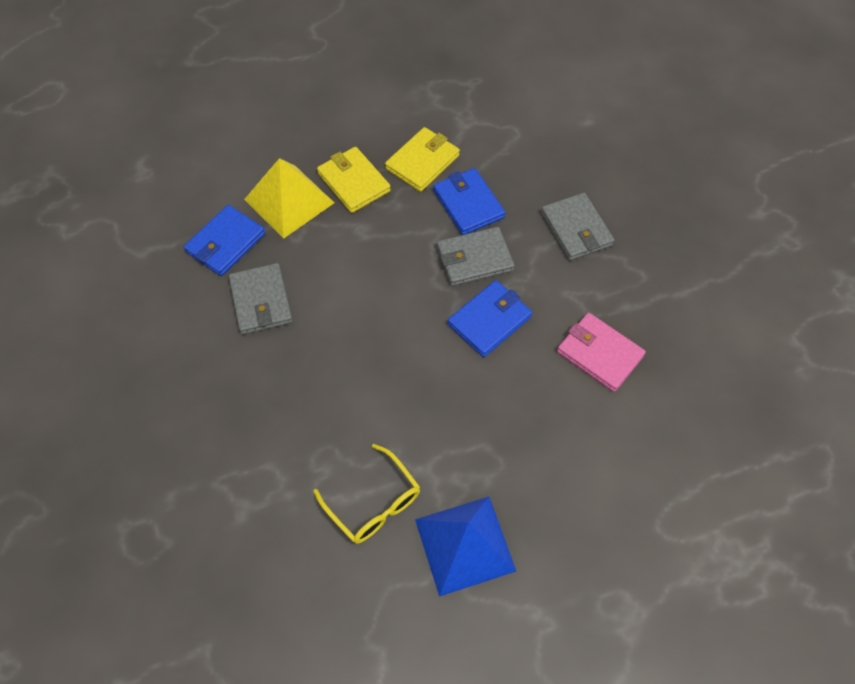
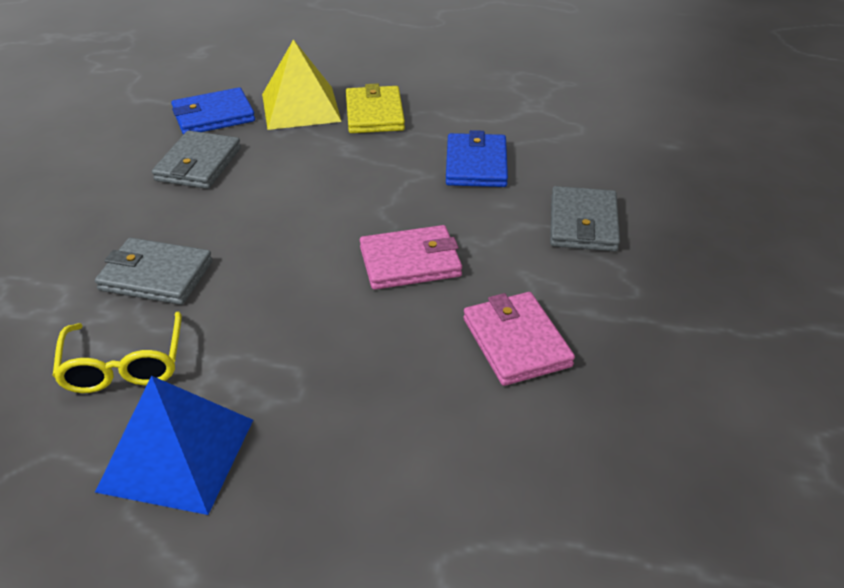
camera: 30 degrees right, 20 degrees down
(422, 162) = (457, 121): yellow wallet -> none
(474, 259) = (442, 207): grey wallet -> grey wallet (156, 276)
(489, 320) = (410, 262): blue wallet -> pink wallet

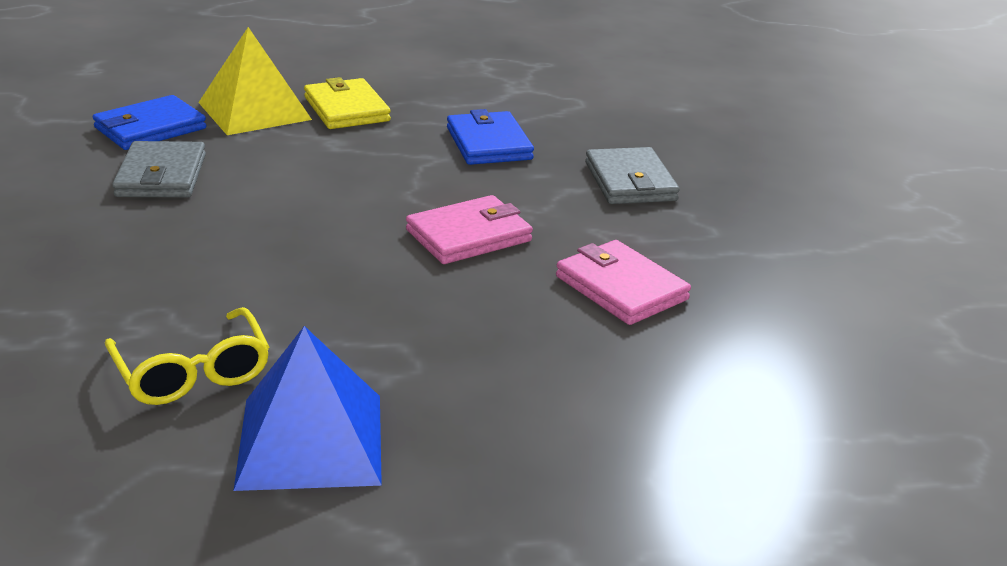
camera: 20 degrees left, 10 degrees down
(156, 276) = (177, 285): grey wallet -> none

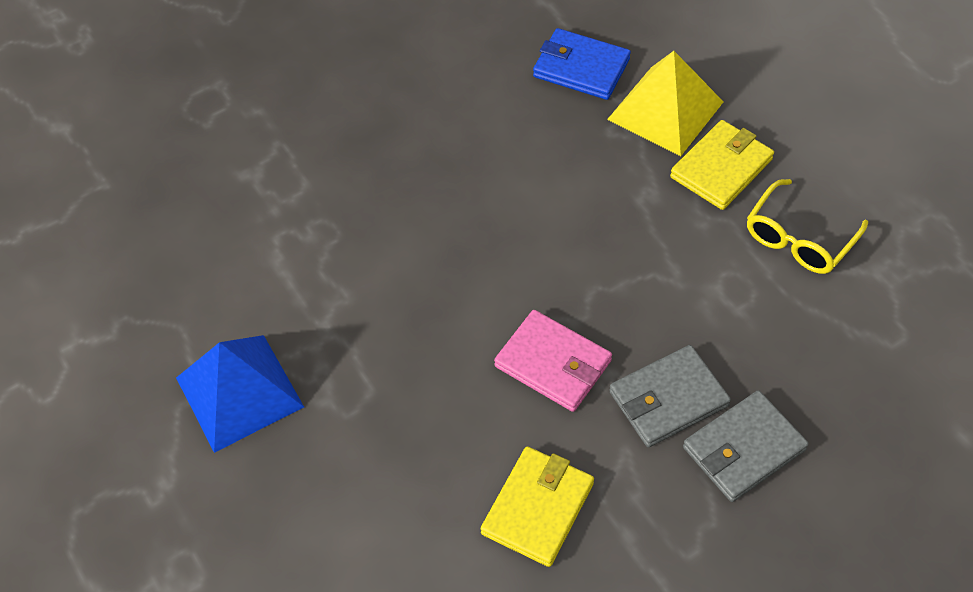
camera: 70 degrees right, 25 degrees up
(162, 176) = (511, 122): grey wallet -> grey wallet (668, 399)
(192, 372) = (276, 290): yellow glasses -> yellow glasses (799, 239)
(488, 144) = (736, 304): blue wallet -> none
(621, 288) = (537, 508): pink wallet -> yellow wallet

